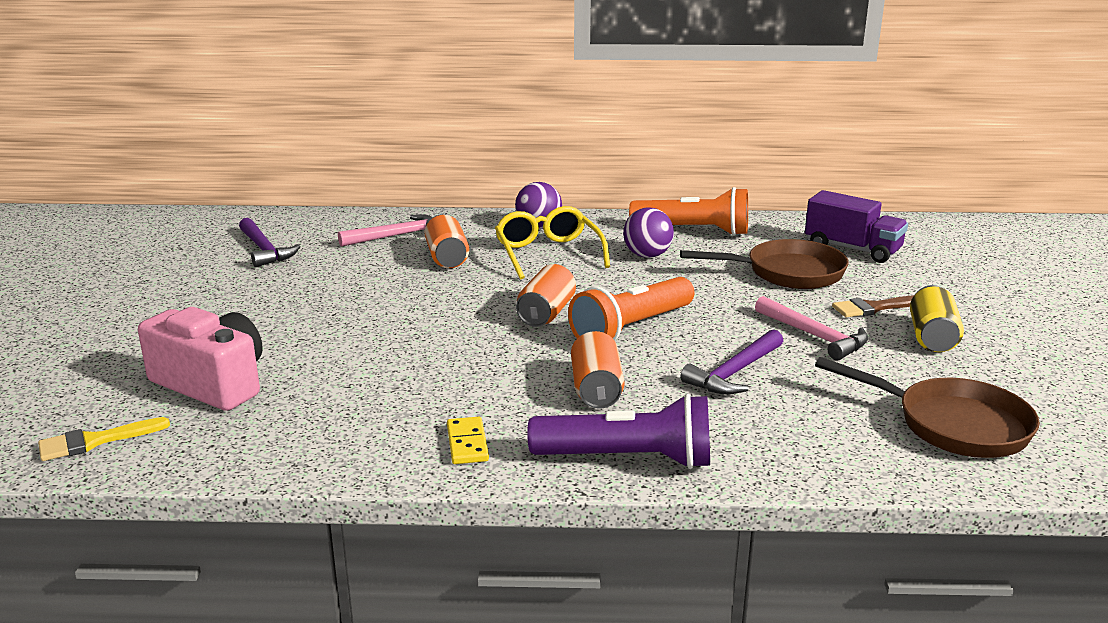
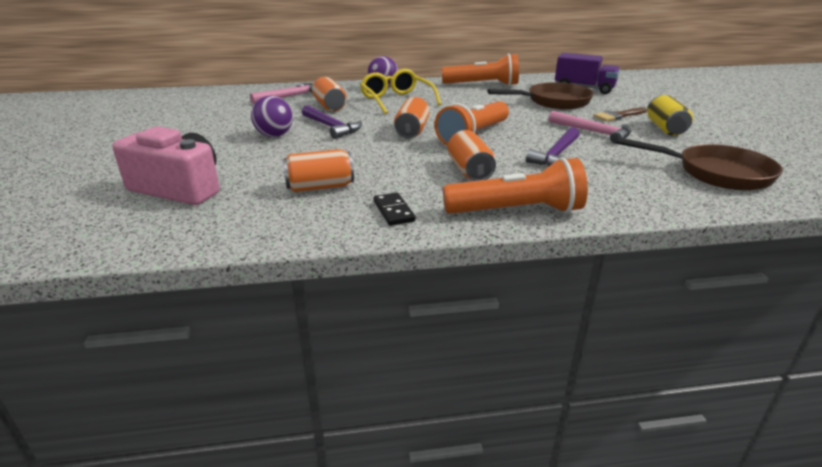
camera: 10 degrees left, 5 degrees up
(95, 441) = (87, 235): yellow brush -> none
(264, 250) = (198, 108): purple hammer -> purple hammer (331, 127)
(387, 397) = (320, 187): none -> orange can
(467, 443) = (393, 211): yellow domino -> black domino
(628, 459) = (517, 211): purple flashlight -> orange flashlight
(647, 255) = (461, 98): purple ball -> purple ball (274, 135)

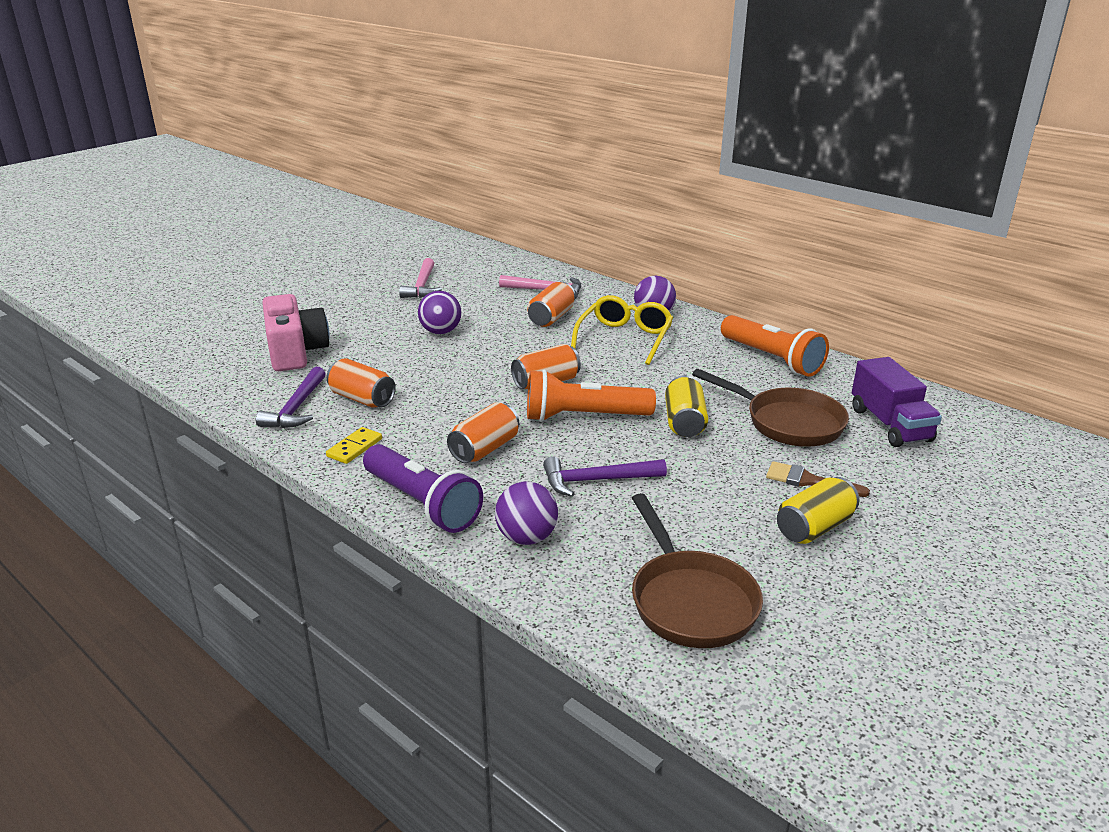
camera: 50 degrees right, 0 degrees up
(331, 127) = (497, 344): purple hammer -> purple hammer (297, 408)
(393, 211) = (354, 448): black domino -> yellow domino
(517, 211) = (422, 504): orange flashlight -> purple flashlight
(520, 118) = (684, 422): none -> yellow can
(593, 132) = (711, 481): pink hammer -> pink hammer (422, 286)
(603, 192) = (527, 537): none -> purple ball

